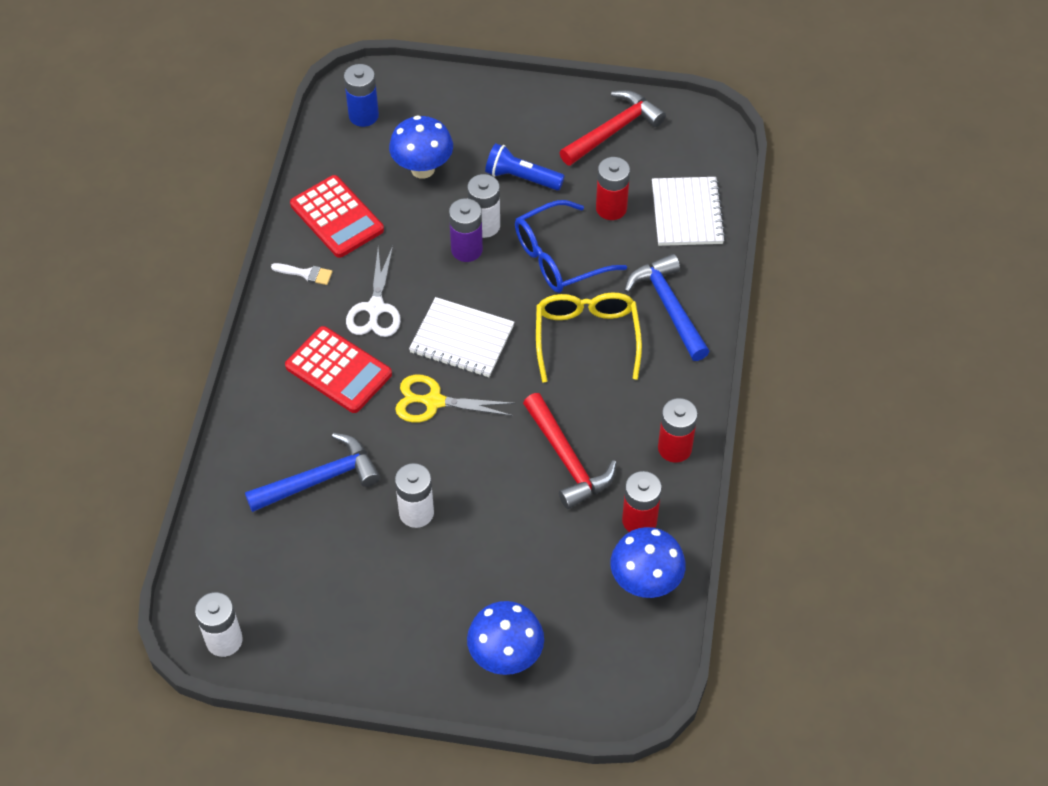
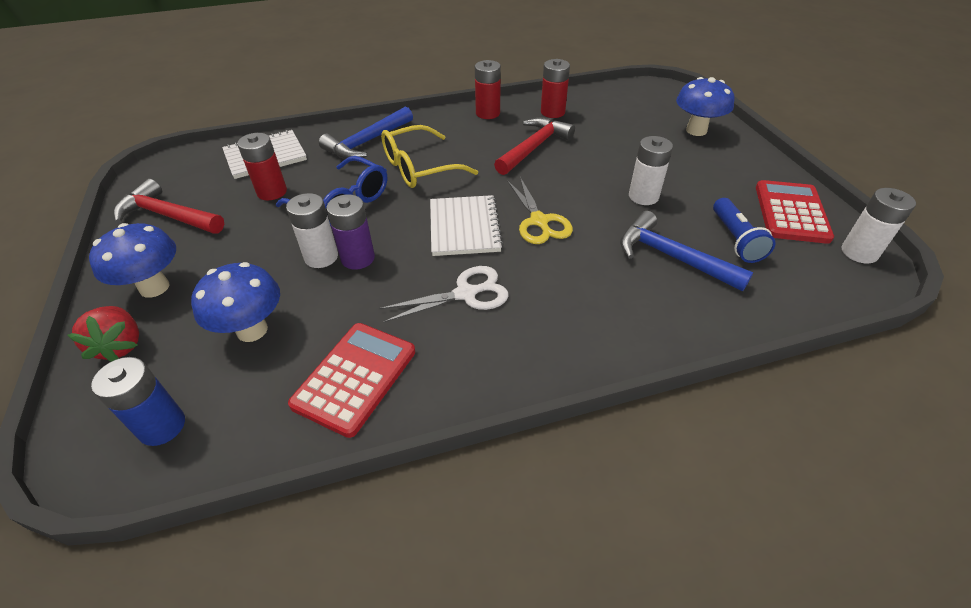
camera: 115 degrees left, 10 degrees down
(306, 274) = (453, 369): white brush -> none
(338, 370) = (555, 291): red calculator -> red calculator (791, 212)
(454, 97) = (121, 345): none -> red strawberry
(521, 178) = (247, 253): blue flashlight -> blue flashlight (735, 240)
(645, 582) = (592, 101): blue mushroom -> blue mushroom (154, 287)

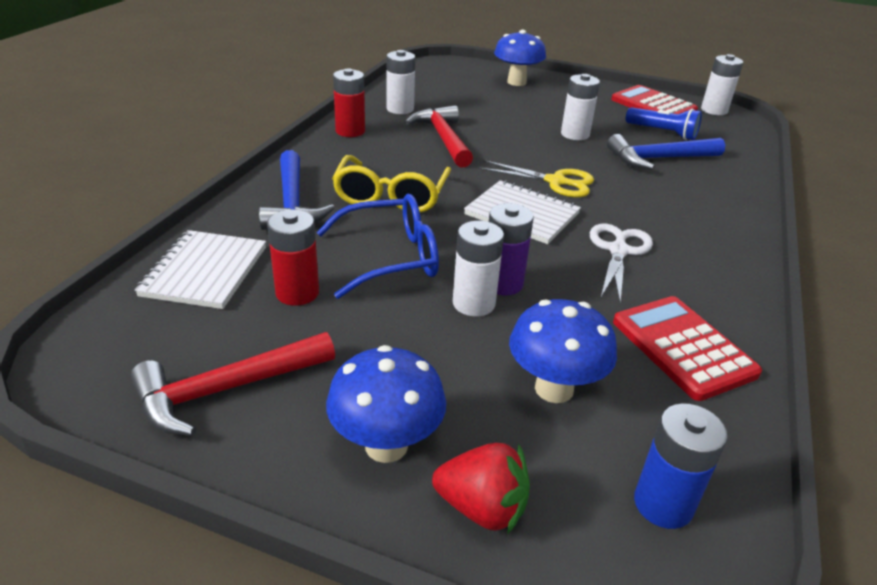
camera: 55 degrees left, 10 degrees down
(552, 112) = (400, 109): red battery -> white battery

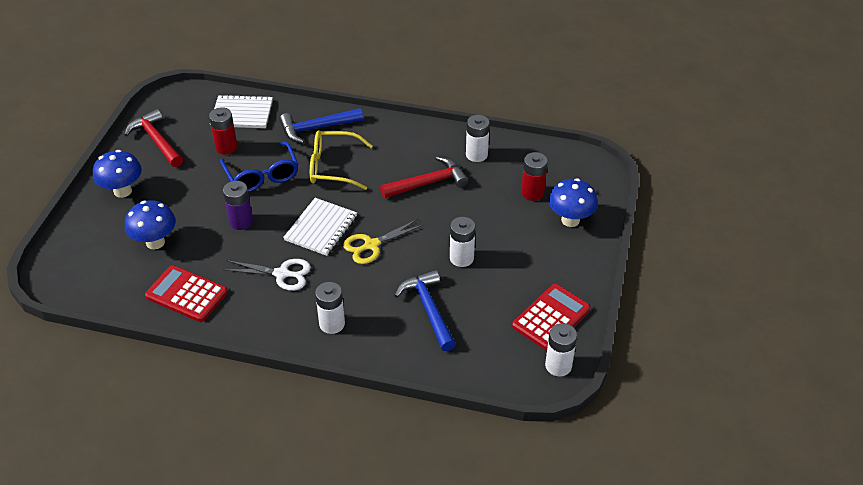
camera: 85 degrees right, 10 degrees up
(350, 131) = (426, 135): red battery -> red battery (532, 193)
(473, 303) = (221, 211): white battery -> white battery (332, 324)
(482, 508) = (89, 221): red strawberry -> none
(555, 182) = (371, 245): yellow scissors -> yellow scissors turned 45 degrees clockwise
(663, 133) = (485, 318): blue flashlight -> none
(663, 504) = (85, 275): blue battery -> none
(682, 347) = (186, 294): red calculator -> red calculator turned 120 degrees counterclockwise

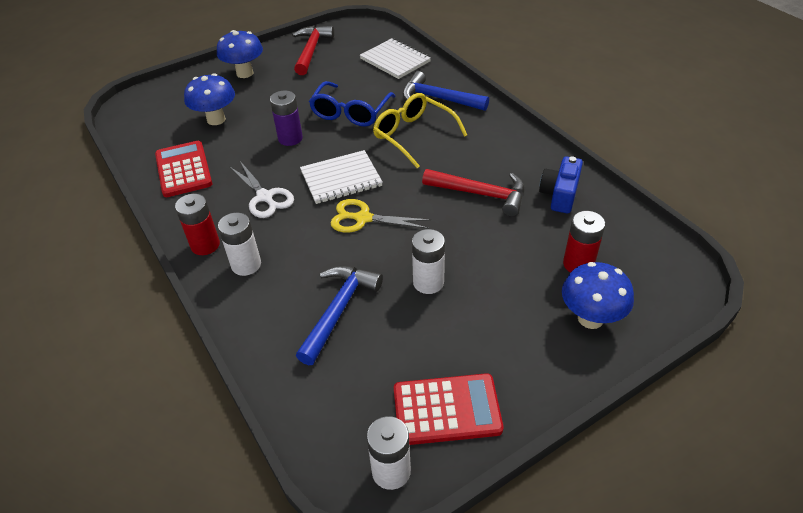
camera: 45 degrees right, 0 degrees up
(226, 147) = (352, 79): red battery -> red battery (205, 245)
(476, 155) = (560, 194): white battery -> blue camera

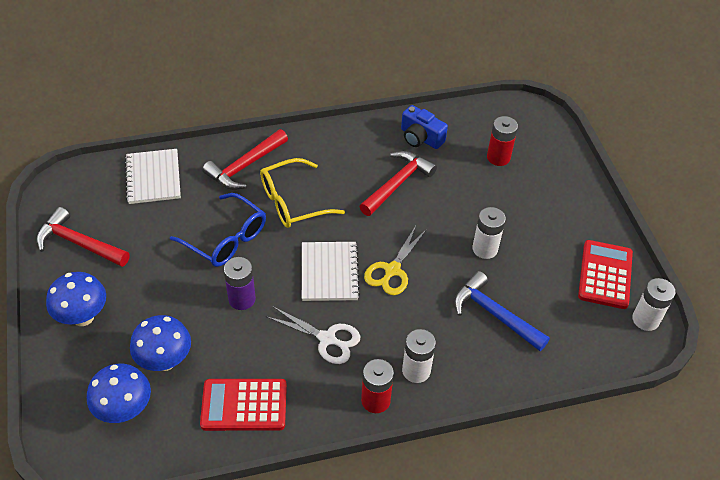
camera: 75 degrees left, 5 degrees up
(265, 197) = (327, 339): white scissors -> white scissors turned 45 degrees clockwise
(395, 60) = (153, 178): white notebook -> white notebook turned 75 degrees counterclockwise
(439, 99) = (245, 166): blue hammer -> red hammer
(590, 318) = (550, 172): blue mushroom -> blue mushroom (125, 410)

